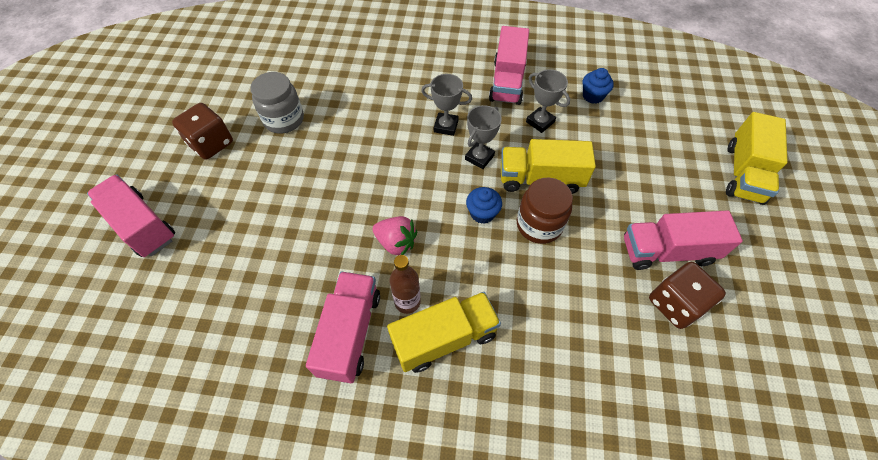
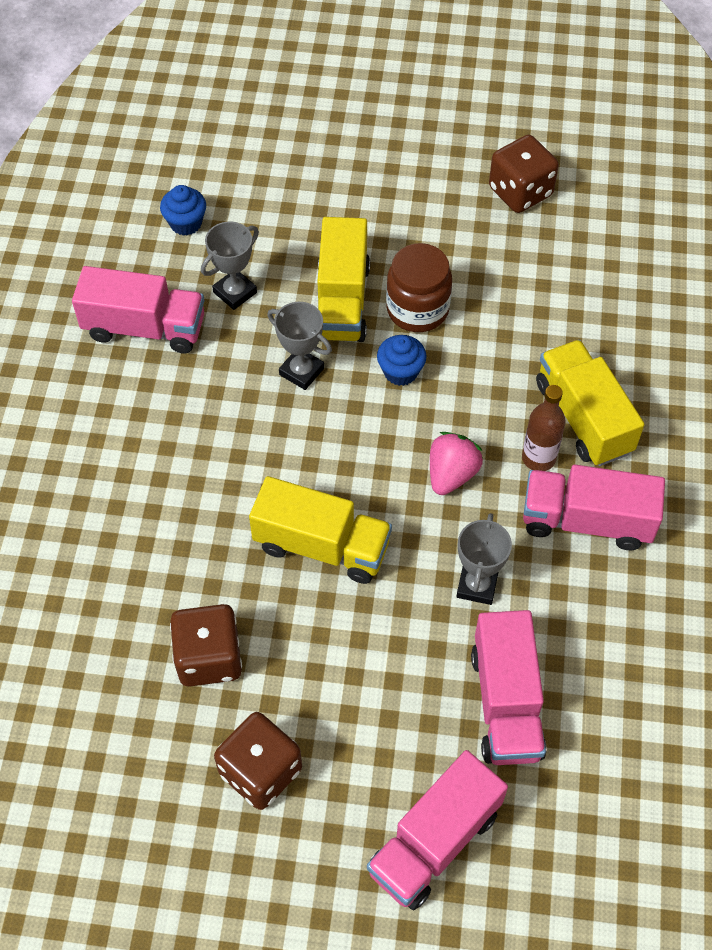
camera: 90 degrees left, 0 degrees up
(284, 120) = (209, 658): grey jar -> brown dice
(446, 126) = (237, 414): grey trophy -> grey trophy (477, 585)
(667, 251) = (451, 186): pink truck -> pink truck (506, 703)
(744, 173) = (334, 90): yellow truck -> yellow truck (322, 546)

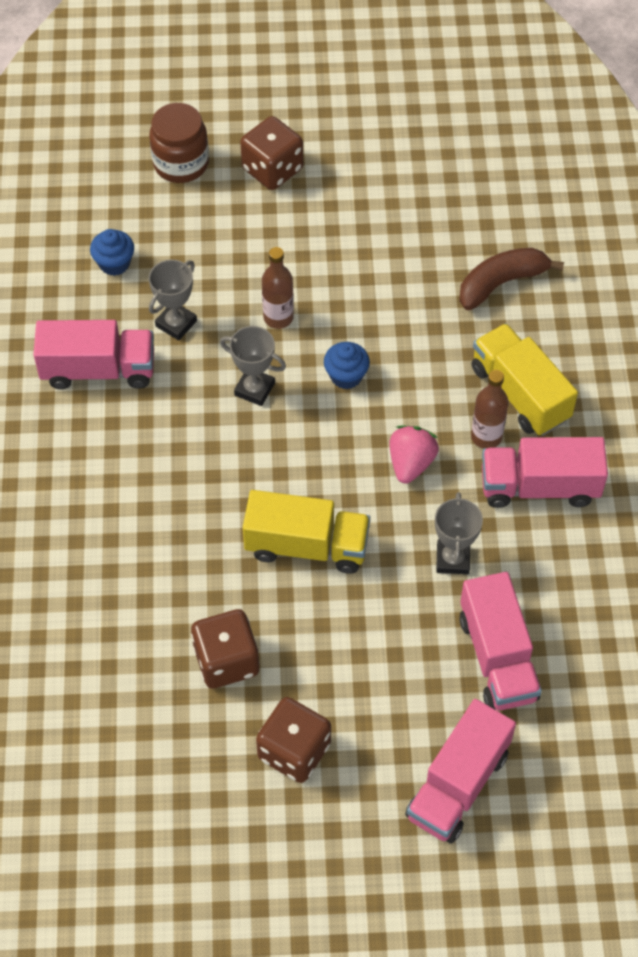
camera: 10 degrees left, 0 degrees up
(342, 301) = (278, 317): yellow truck -> brown bottle
(417, 309) = (350, 315): brown jar -> brown jar (181, 163)
(520, 192) = (424, 189): brown dice -> brown dice (272, 169)
(584, 299) = (501, 283): none -> brown banana

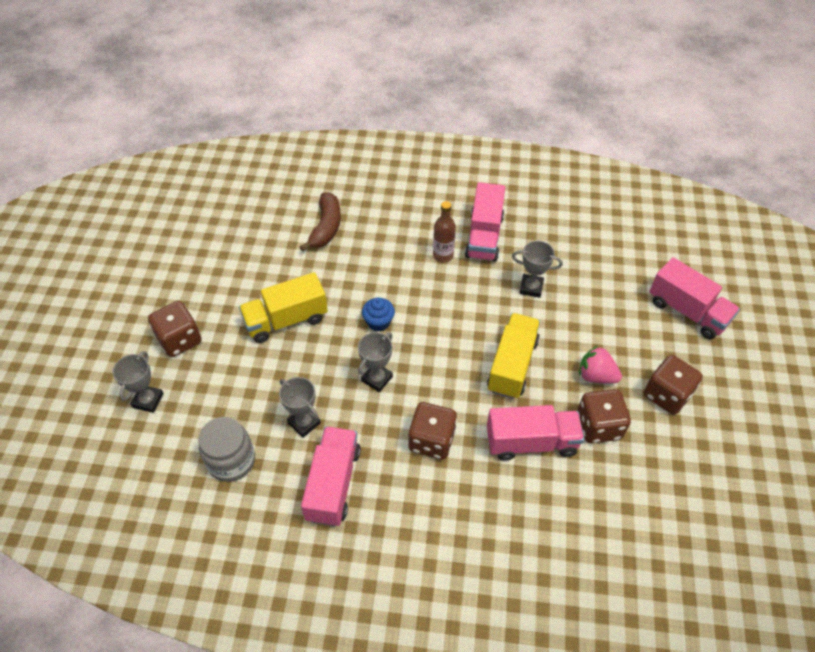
camera: 80 degrees left, 5 degrees down
(114, 263) = (231, 461): blue cupcake -> grey jar
(173, 464) = (431, 440): none -> brown dice
(181, 163) = (148, 400): brown jar -> grey trophy
(278, 317) = (317, 355): brown bottle -> none
(411, 463) = (456, 297): pink strawberry -> pink strawberry (596, 376)
(497, 657) = (601, 277): pink truck -> pink truck (531, 442)
(501, 283) = (326, 227): brown banana -> brown banana turned 150 degrees counterclockwise
(520, 393) = (414, 233): yellow truck -> yellow truck (286, 320)

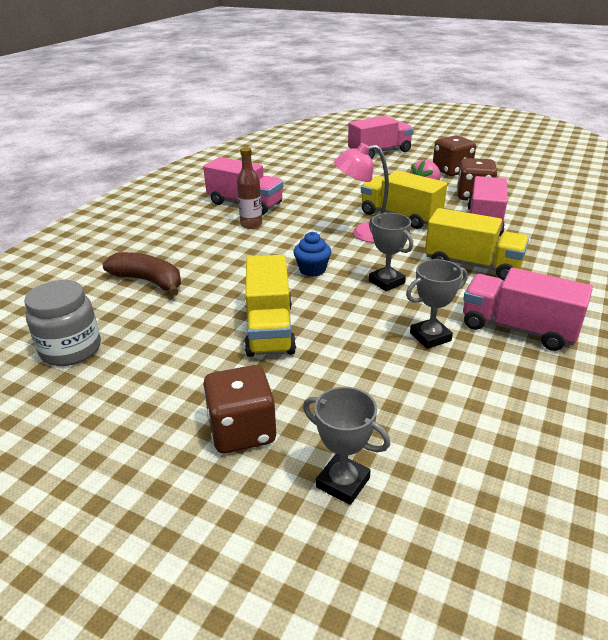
camera: 70 degrees left, 20 degrees down
(231, 461) = (474, 403): grey jar -> grey jar (71, 350)
(431, 440) = (472, 265): brown dice -> yellow truck
(461, 343) = (364, 233): none -> pink lamp
(531, 287) = (320, 195): grey trophy -> none

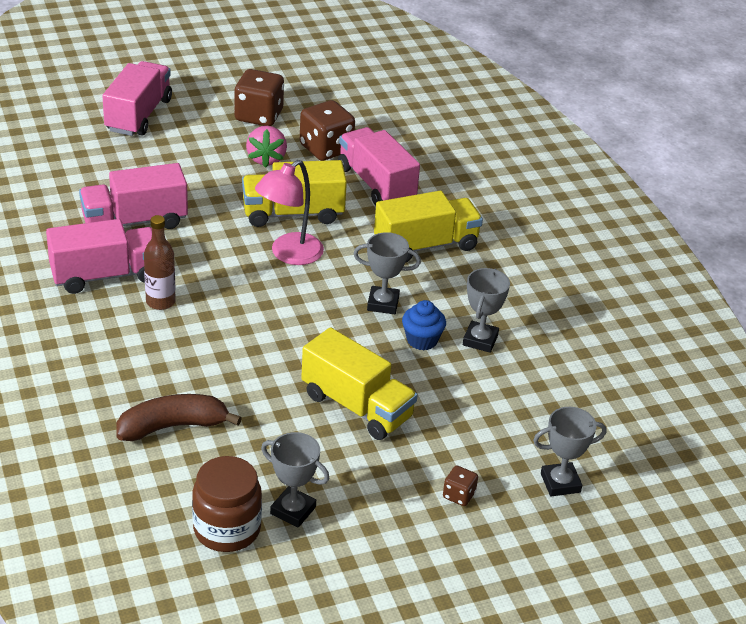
camera: 50 degrees left, 5 degrees up
(71, 350) = (227, 529): grey jar -> brown jar
(122, 364) = (293, 510): none -> grey trophy
(242, 431) = (459, 495): brown dice -> brown dice, size x0.49
(312, 270) = (304, 326): blue cupcake -> blue cupcake (422, 340)
(518, 328) = (527, 296): pink truck -> pink truck (135, 221)

